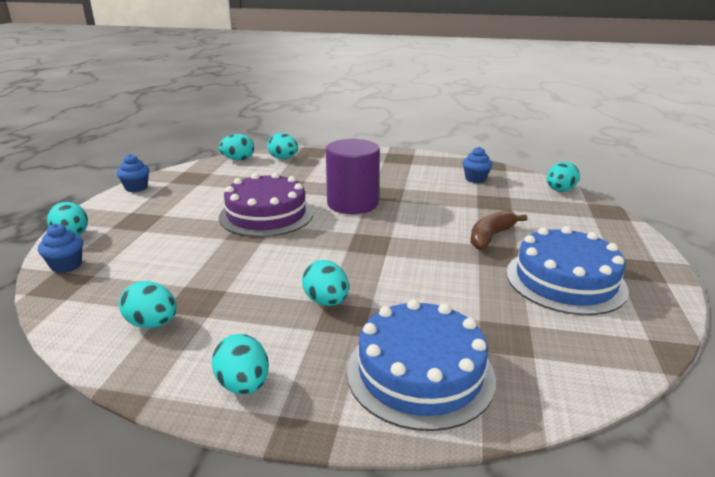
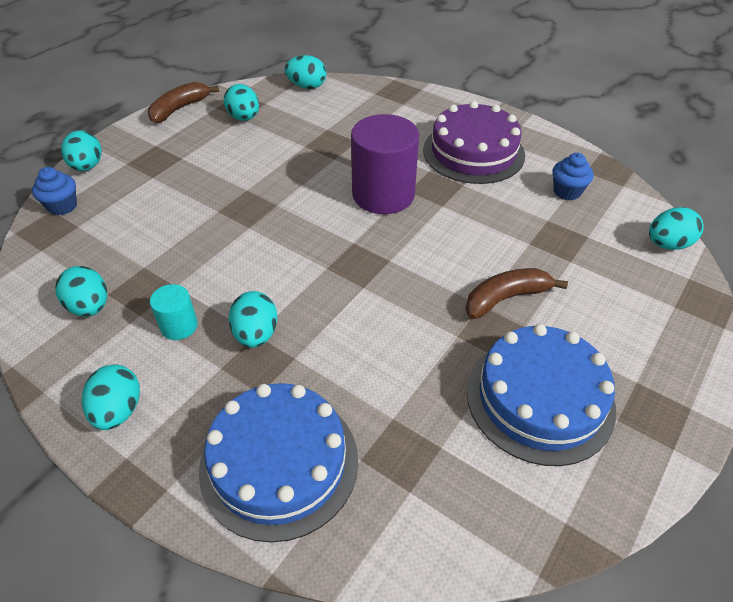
camera: 25 degrees right, 20 degrees up
(136, 188) = (180, 109): blue cupcake -> brown banana
(252, 314) = (179, 326): none -> turquoise cylinder
(266, 215) = (280, 186): purple cake -> purple cake (473, 152)
(283, 158) = (357, 96): turquoise egg -> turquoise egg (244, 118)

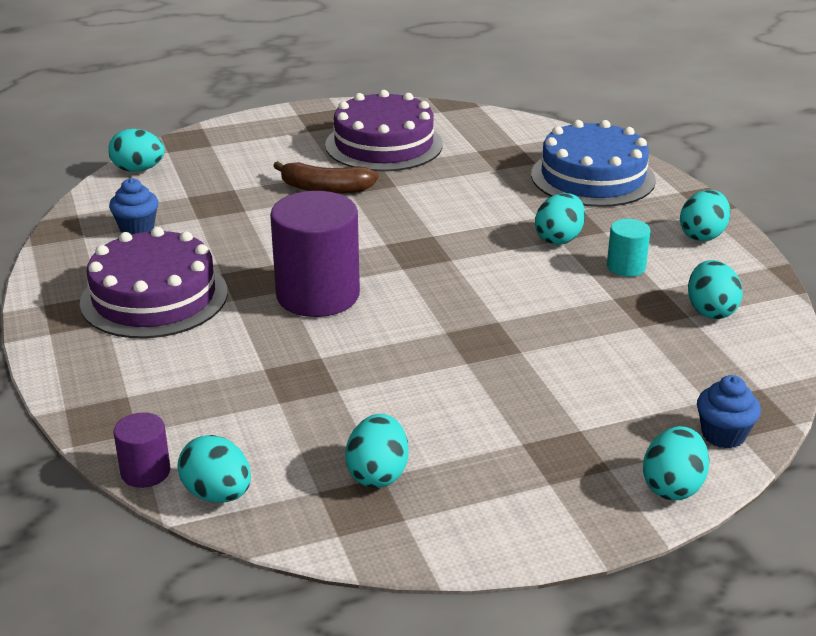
camera: 145 degrees left, 15 degrees down
(180, 109) = (468, 543): brown banana -> none
(348, 82) = (145, 472): none -> purple cylinder
(540, 398) = (384, 144): blue cake -> purple cake

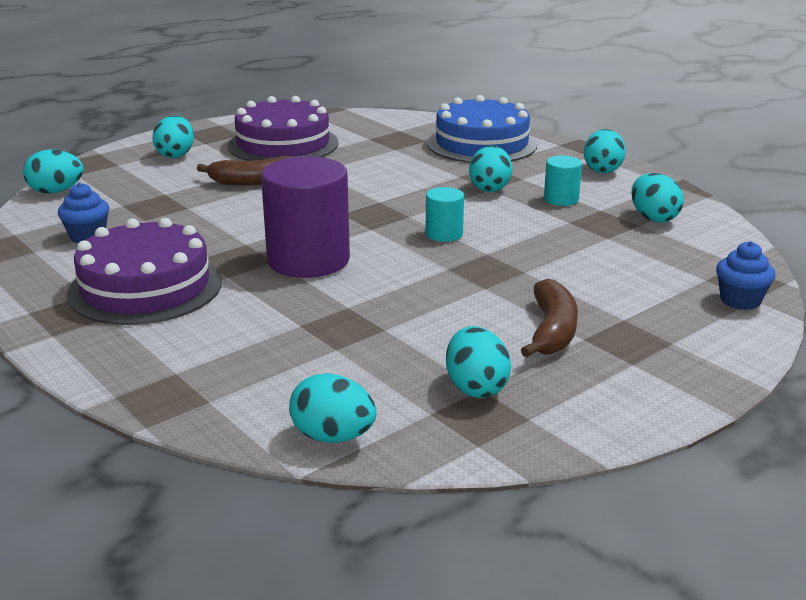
camera: 20 degrees left, 5 degrees down
(145, 472) = (243, 433): purple cylinder -> none
(470, 289) = (444, 234): none -> turquoise cylinder
(496, 428) = (551, 331): none -> brown banana
(673, 486) = (734, 345): turquoise egg -> turquoise egg (176, 155)

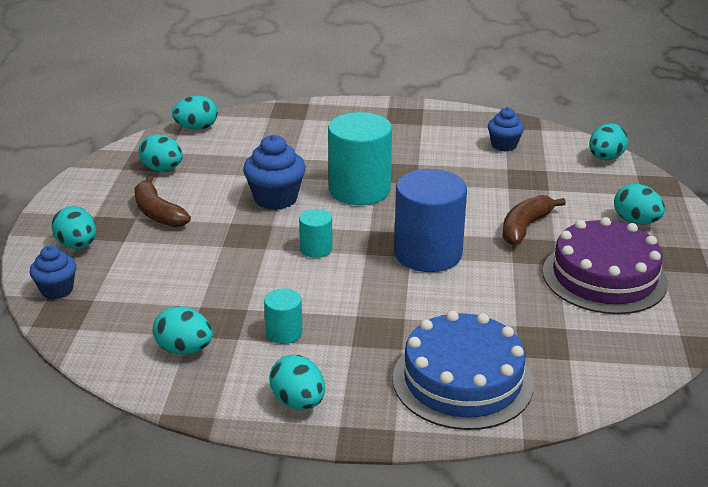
camera: 135 degrees right, 5 degrees up
(145, 287) = (404, 138): purple cake -> none
(308, 260) = (359, 190): purple cylinder -> turquoise cylinder
(363, 197) = (428, 253): none -> blue cylinder
(403, 289) = (275, 199): none -> blue cupcake
(490, 188) = (357, 315): turquoise egg -> turquoise egg (77, 245)

